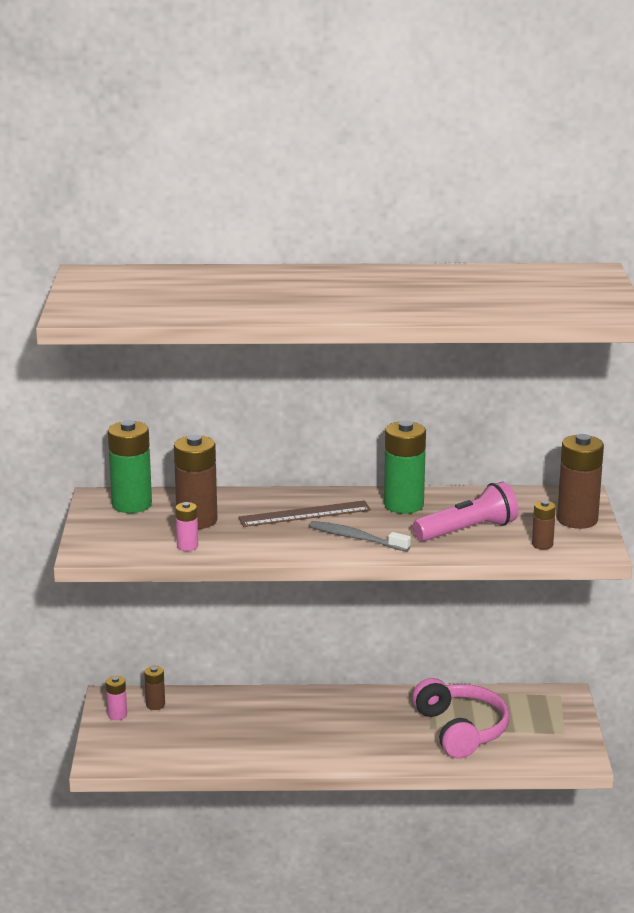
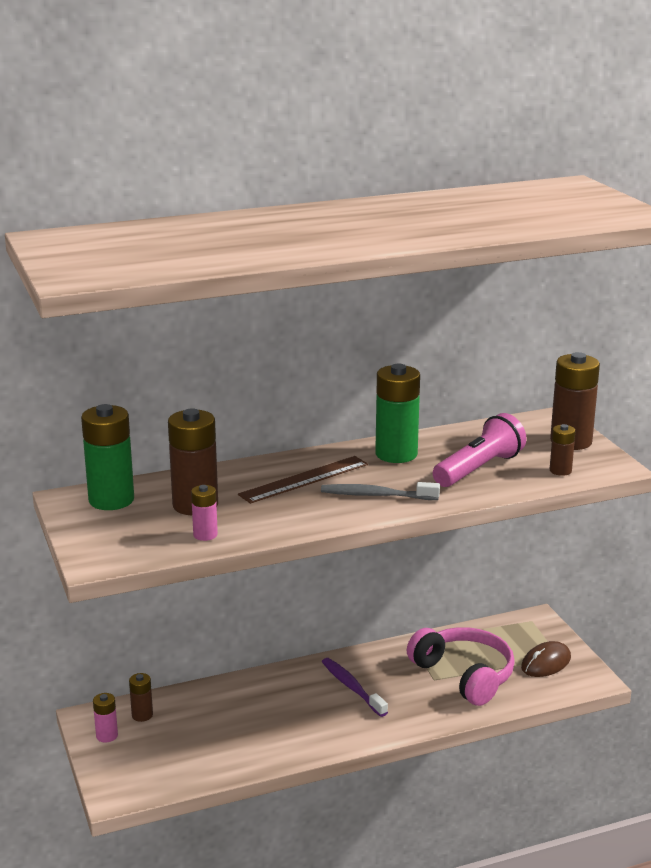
camera: 20 degrees left, 0 degrees up
(350, 719) = (352, 687): none -> purple toothbrush
(546, 735) = (546, 663): none -> brown mouse

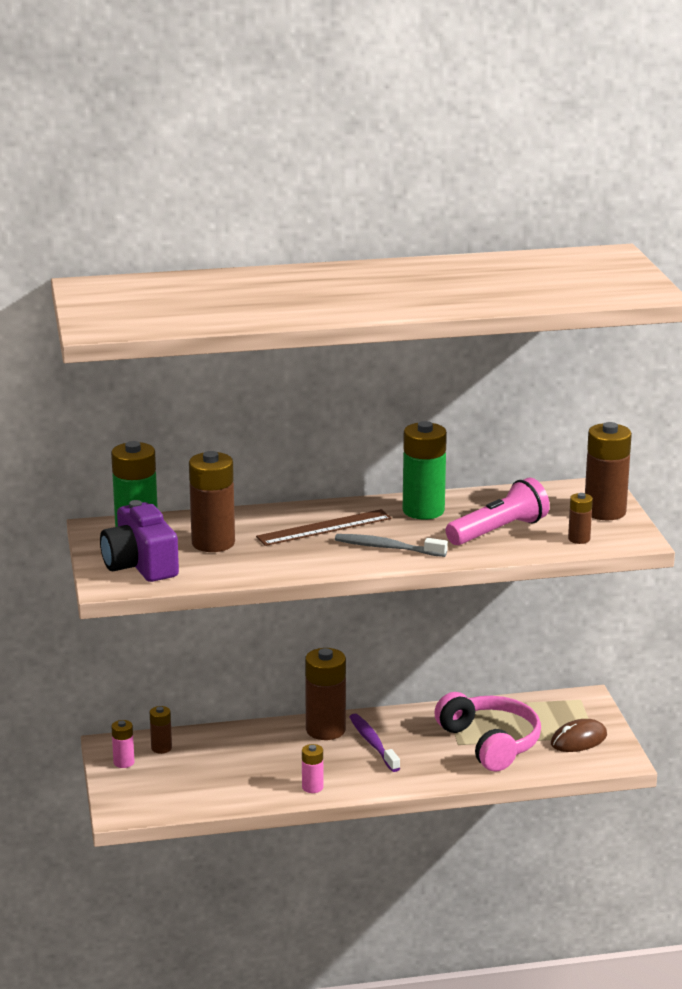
camera: 10 degrees right, 0 degrees up
(124, 535) = (140, 565): none -> purple camera
(205, 535) = (214, 570): pink battery -> pink battery (312, 787)
(301, 677) = (325, 730): none -> brown battery

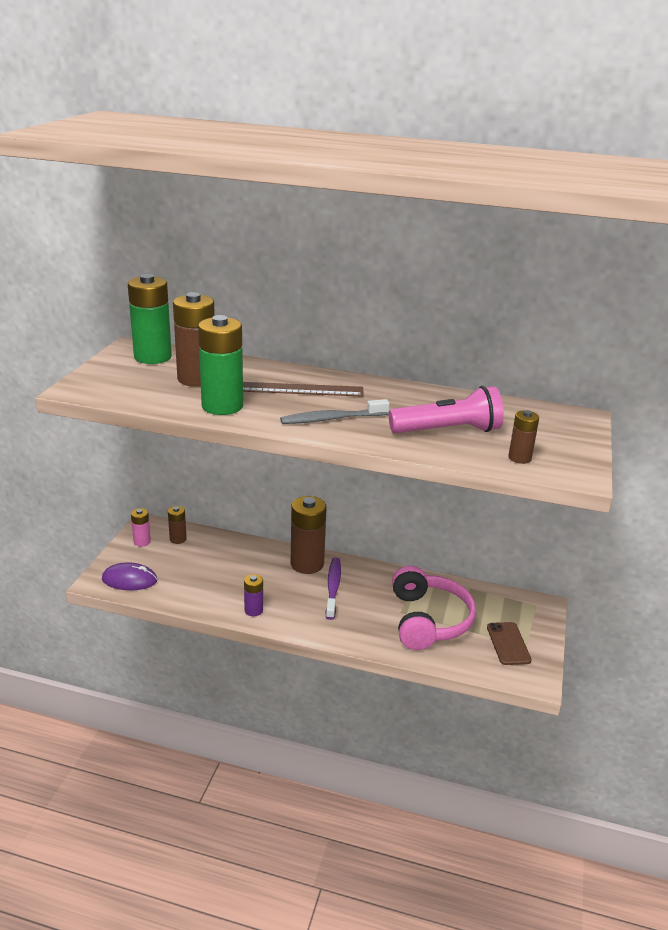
camera: 25 degrees right, 5 degrees up
(140, 565) = (120, 380): purple camera -> none
(152, 801) = (129, 580): none -> purple mouse
(312, 787) = (253, 610): pink battery -> purple battery
(387, 548) = (332, 419): grey toothbrush -> grey toothbrush turned 60 degrees counterclockwise
(423, 511) = (398, 397): green battery -> green battery (222, 406)
(578, 740) = (508, 644): brown mouse -> brown phone
(605, 512) = (569, 439): brown battery -> none

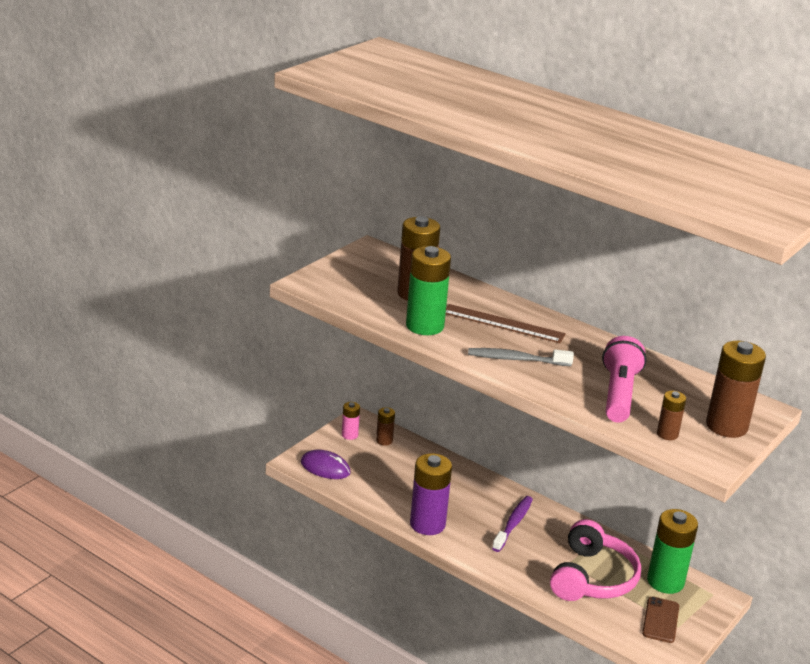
camera: 20 degrees right, 0 degrees up
(153, 357) = (386, 263): green battery -> green battery (665, 581)
(253, 610) = (427, 524): purple battery -> purple battery, size x1.96
(307, 564) = (498, 495): brown battery -> brown battery (726, 426)
(448, 430) = (618, 394): pink flashlight -> pink flashlight turned 90 degrees counterclockwise

